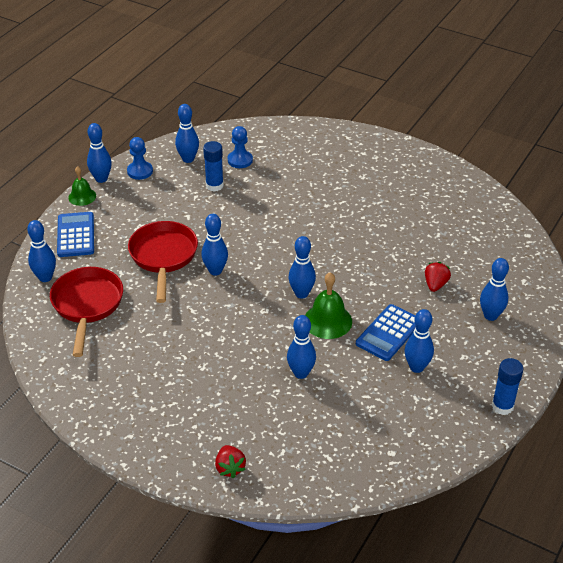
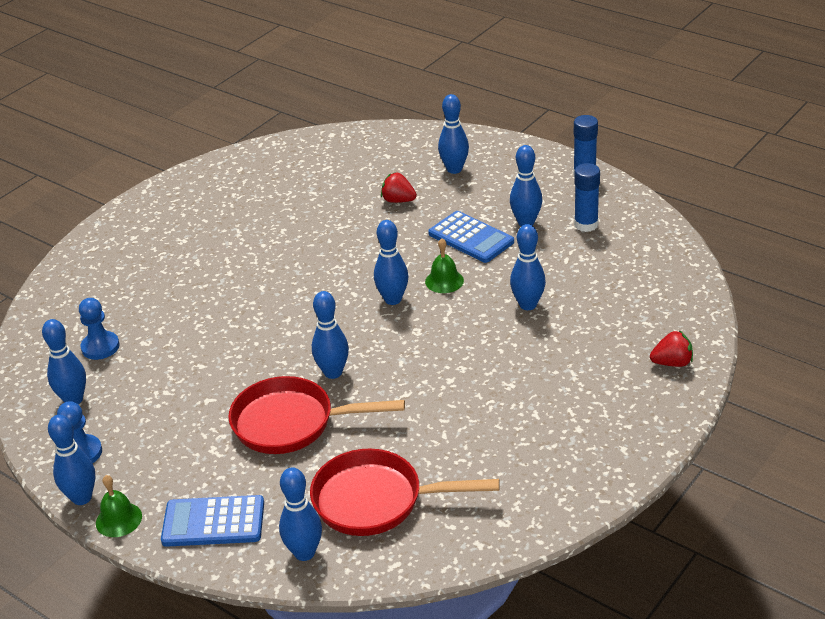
camera: 80 degrees left, 5 degrees down
(214, 185) = (149, 372): blue glue stick -> blue glue stick (586, 225)
(327, 321) = (444, 281): green bell -> green bell, size x0.64

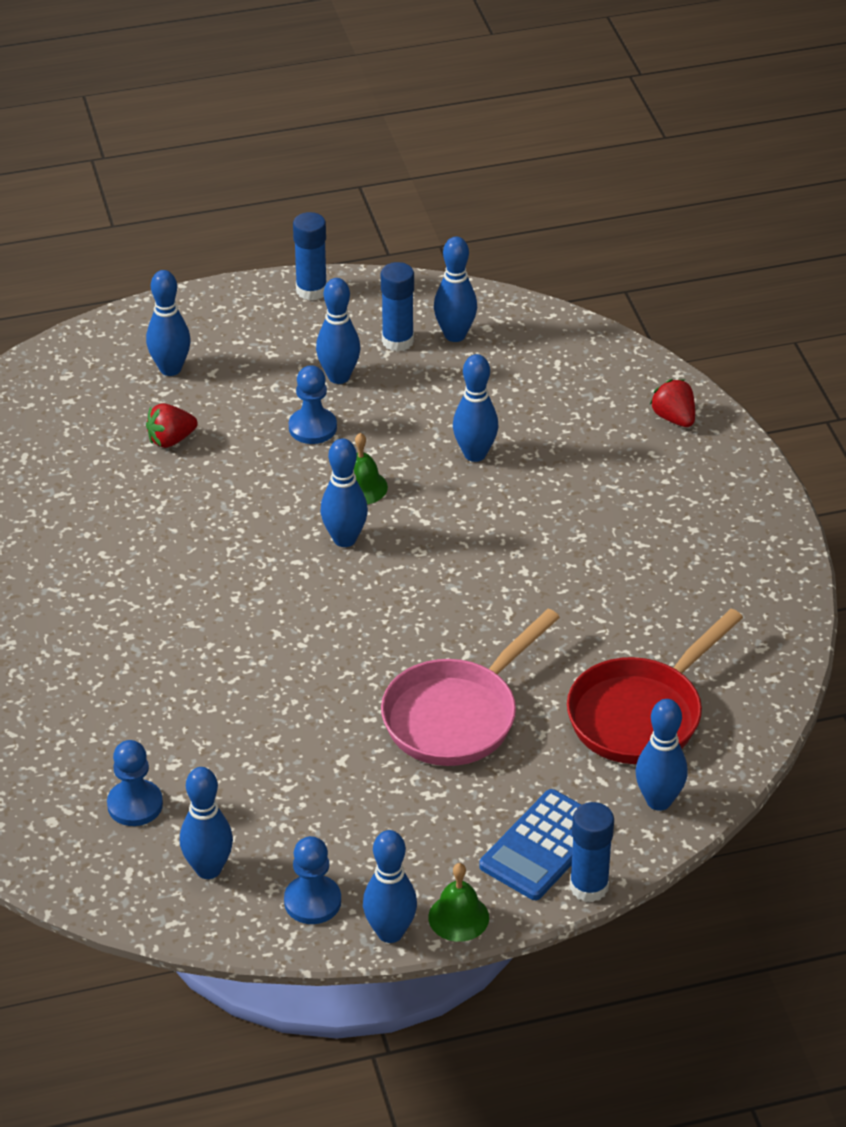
camera: 55 degrees left, 5 degrees up
(195, 563) = (589, 887): none -> blue glue stick
(291, 423) = (457, 716): red pan -> pink pan
(333, 372) = (412, 645): blue bowling pin -> blue bowling pin (455, 335)
(471, 238) = (312, 428): blue calculator -> blue pawn
(672, 363) = (674, 418): red strawberry -> red strawberry turned 60 degrees counterclockwise

